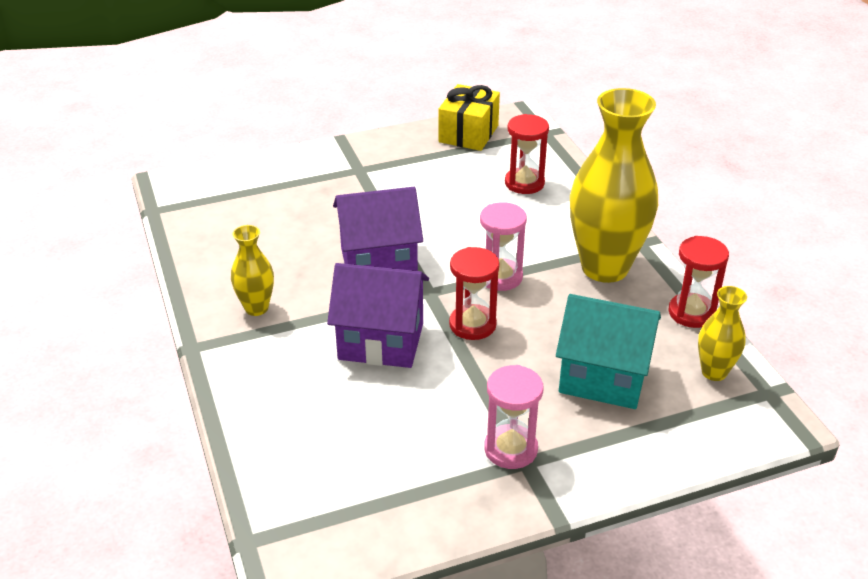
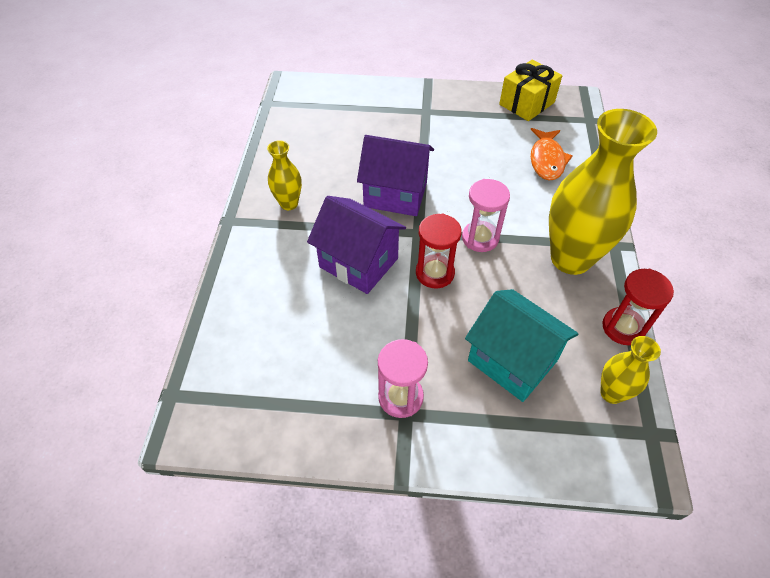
camera: 25 degrees right, 15 degrees up
(524, 183) = (547, 160): red hourglass -> orange fish

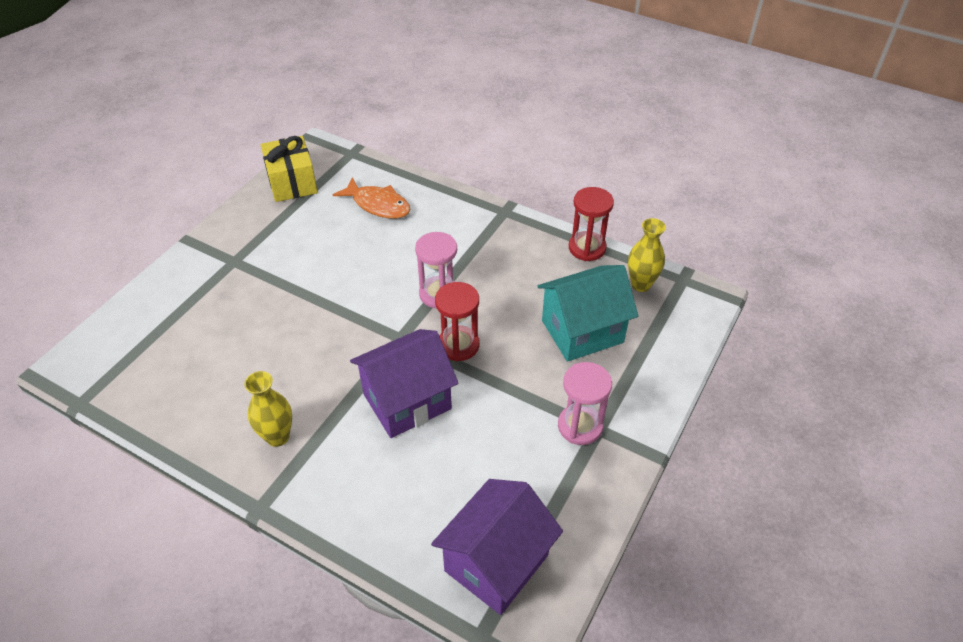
camera: 65 degrees left, 5 degrees down
(395, 194) = (336, 335): purple house -> purple house (496, 563)
(570, 258) = (501, 245): yellow vase -> none

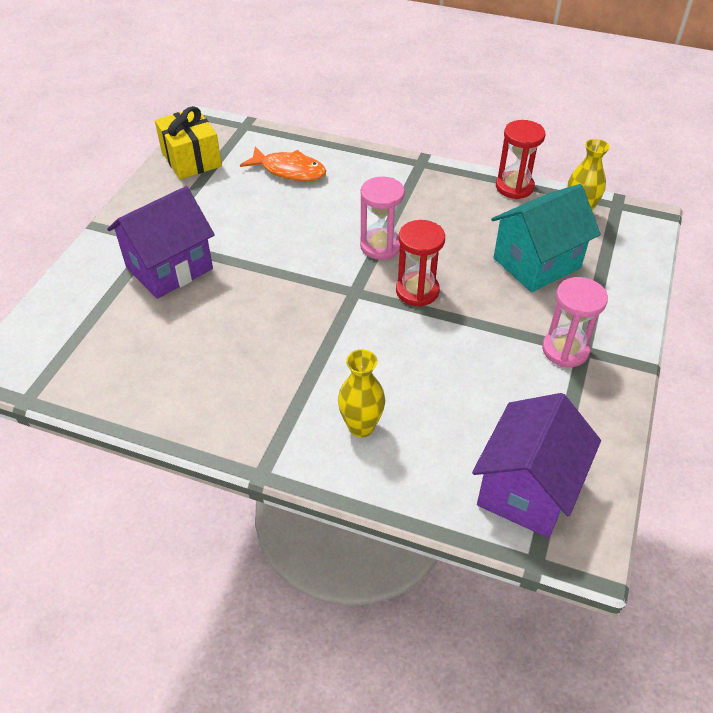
camera: 10 degrees left, 0 degrees up
(277, 436) = (257, 403): yellow vase -> yellow vase (361, 427)
(407, 401) = (382, 350): purple house -> purple house (169, 268)

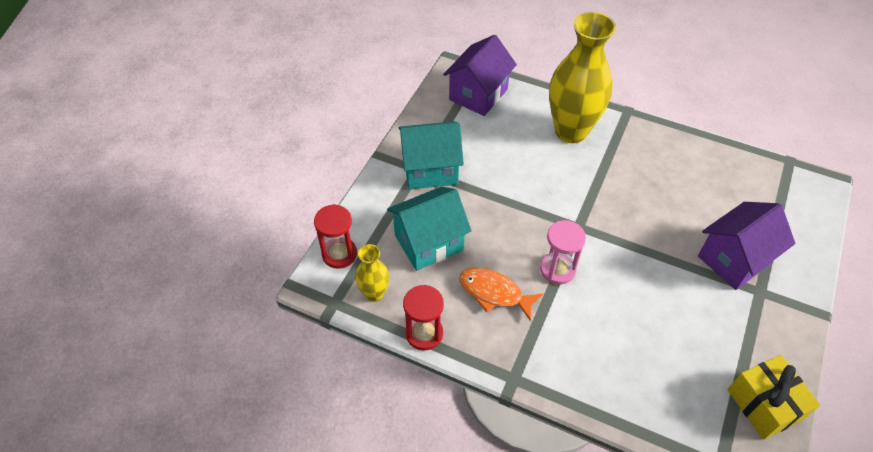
camera: 175 degrees left, 5 degrees up
(289, 170) = (652, 377): orange fish -> orange fish (494, 293)
(361, 427) = (571, 131): yellow vase -> yellow vase, size x2.10
(417, 291) = (529, 223): red hourglass -> red hourglass (339, 254)
(565, 350) = (430, 169): pink hourglass -> turquoise house

